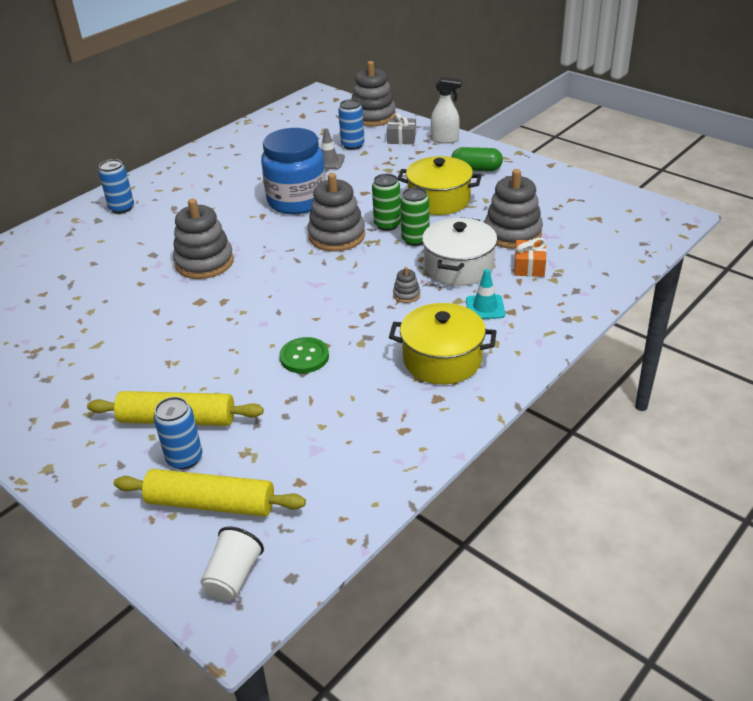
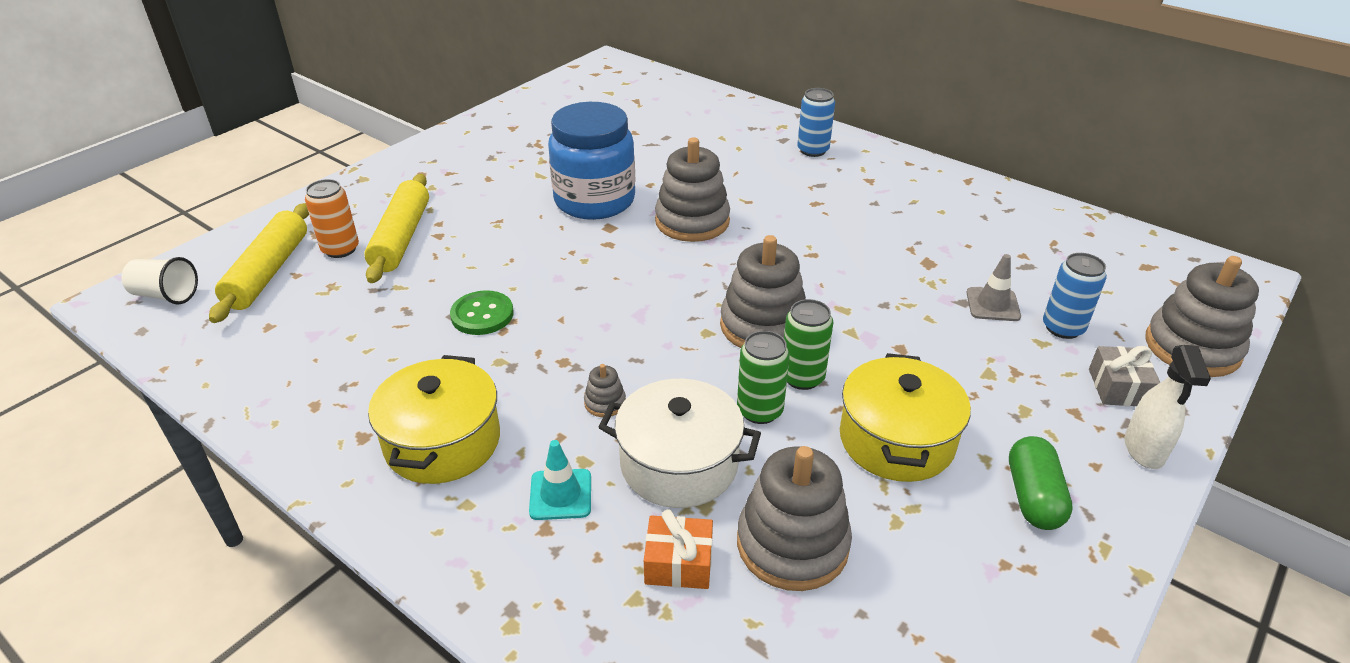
camera: 85 degrees right, 0 degrees up
(184, 458) = (340, 249): blue can -> orange can
(297, 201) = (858, 282): blue jar -> blue jar (594, 200)

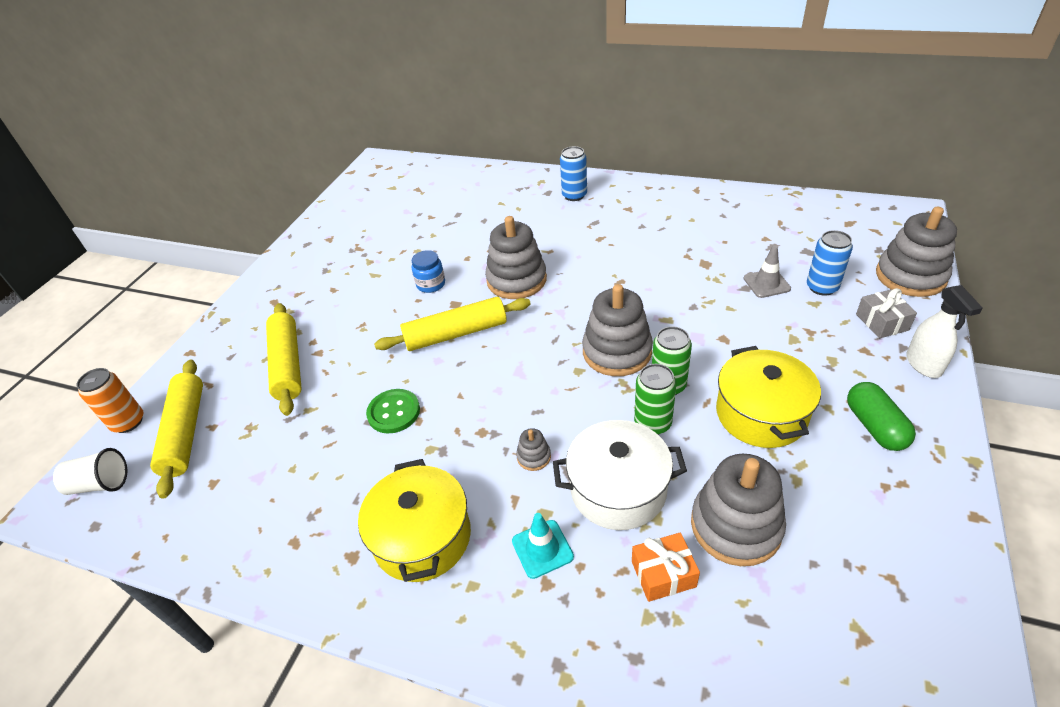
camera: 15 degrees left, 5 degrees up
(340, 249) = (239, 391): orange can -> orange can (128, 422)
(593, 257) = (456, 333): none -> yellow rolling pin
(594, 200) = (431, 284): blue jar -> blue jar, size x0.44

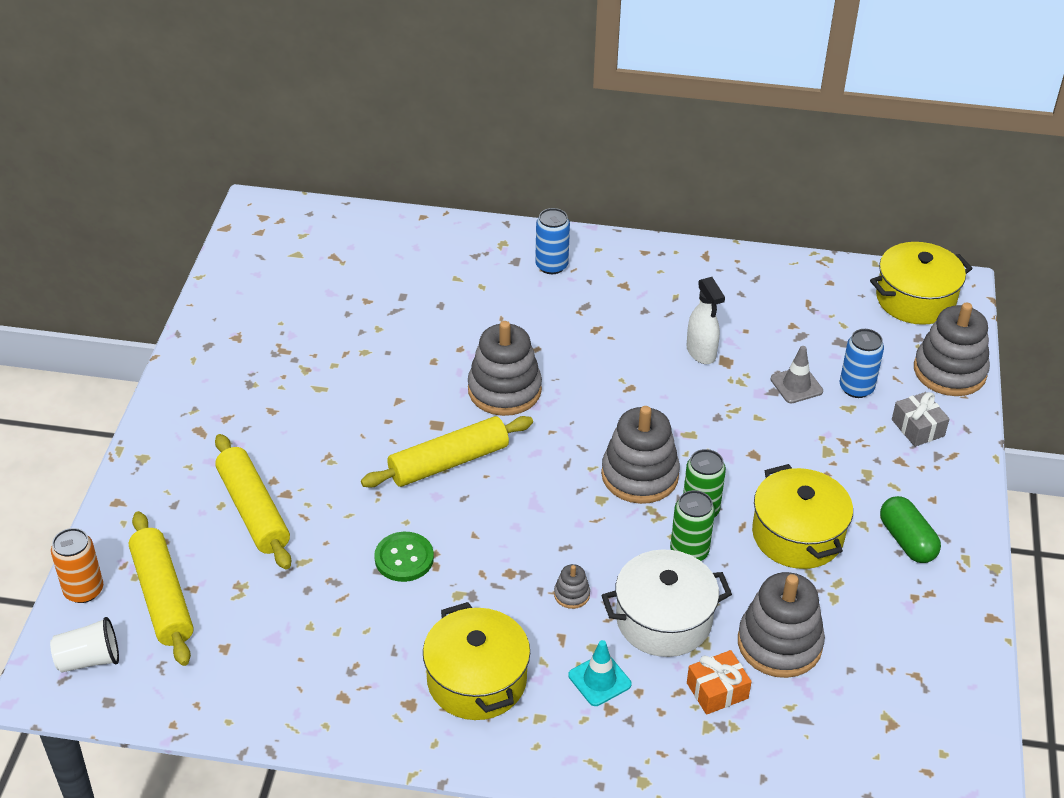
camera: 15 degrees left, 0 degrees up
(431, 284) = (398, 399): blue jar -> none
(875, 221) = (915, 299): none -> yellow pot
(923, 365) = (956, 474): white spray bottle -> white spray bottle (701, 352)

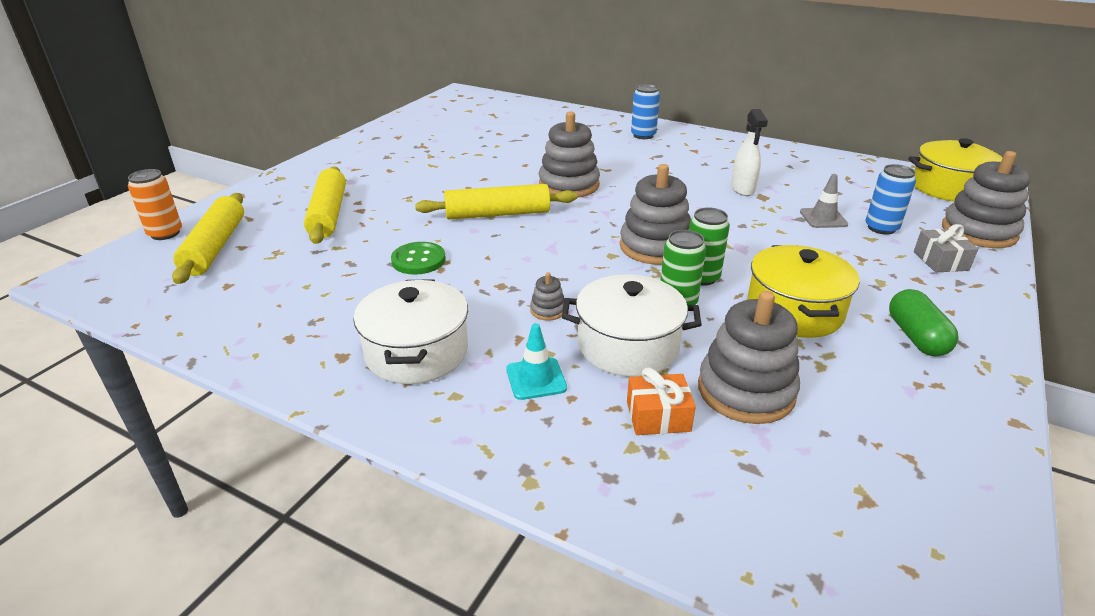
camera: 20 degrees right, 10 degrees down
(89, 659) = (122, 271): white cup -> none
(477, 680) = (417, 352): yellow pot -> white pot

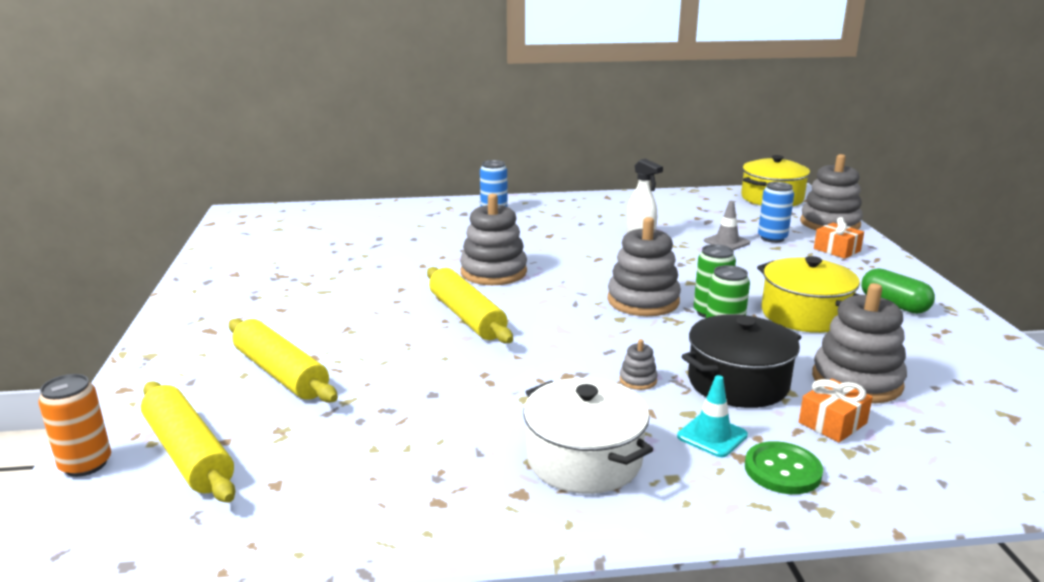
camera: 35 degrees left, 10 degrees down
(418, 260) = (455, 382): green button -> green button (782, 470)
(497, 214) = (466, 316): yellow rolling pin -> yellow rolling pin turned 75 degrees counterclockwise
(628, 346) = (738, 382): white pot -> black pot
(940, 261) = (837, 250): grey gift -> orange gift

